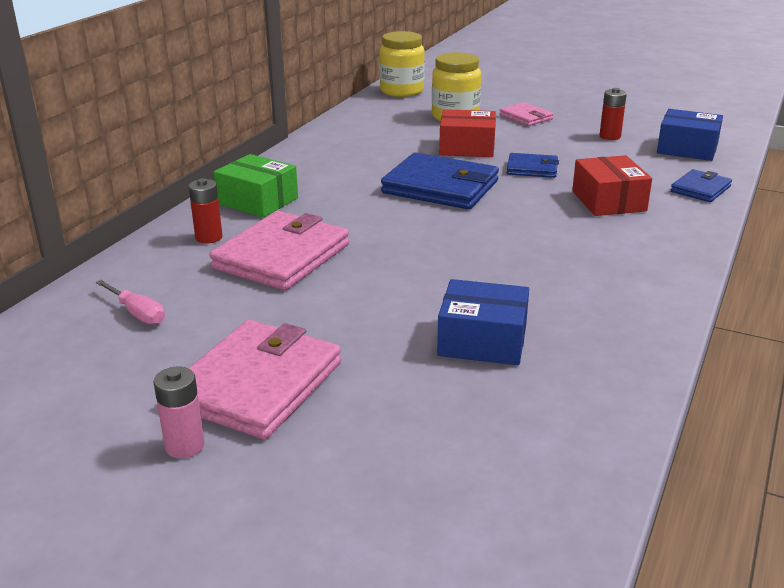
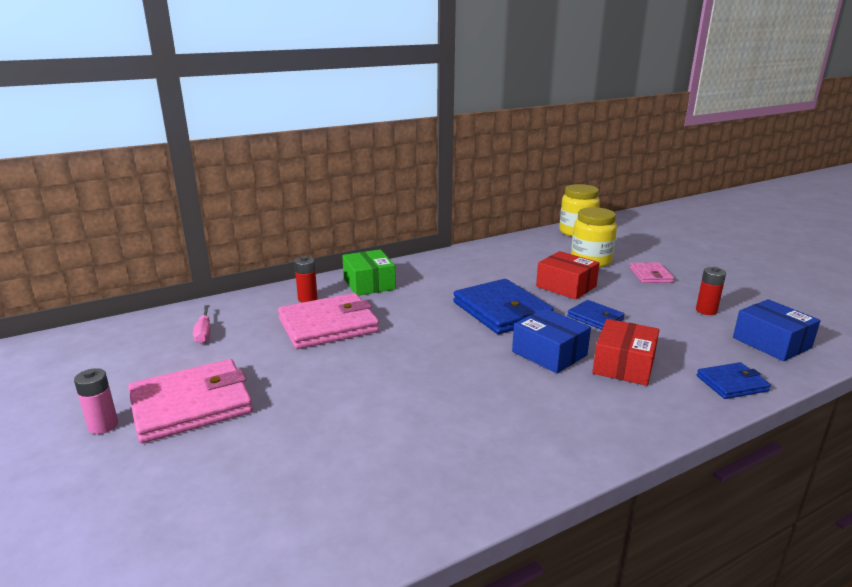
camera: 35 degrees right, 5 degrees down
(482, 340) = (360, 438): blue box -> blue box (549, 353)

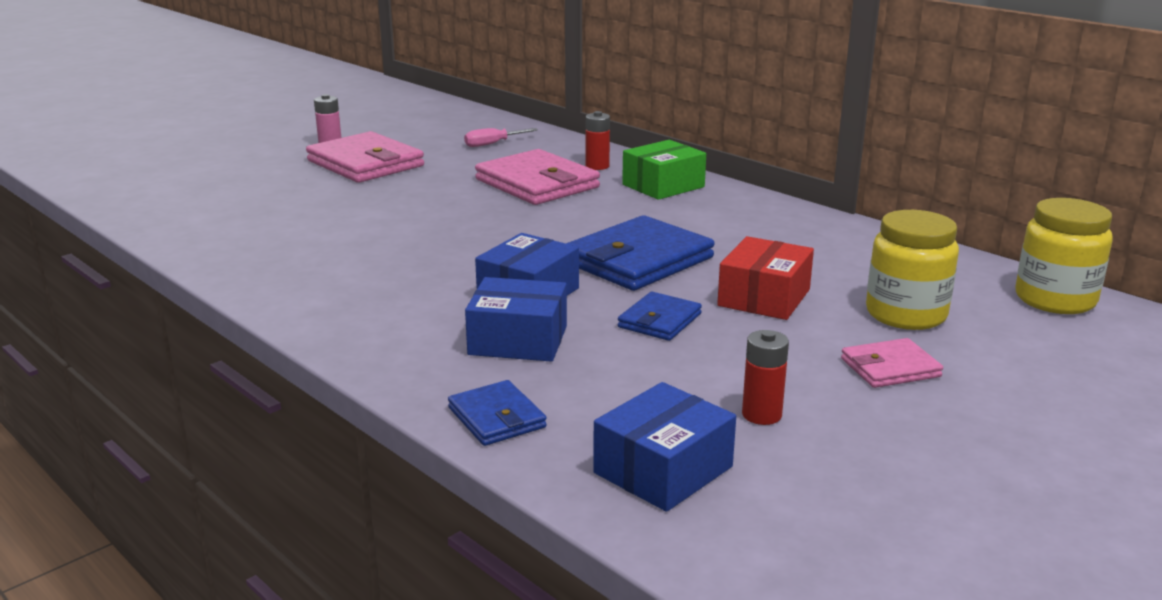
camera: 75 degrees right, 0 degrees up
(623, 365) = (518, 340): red box -> blue box

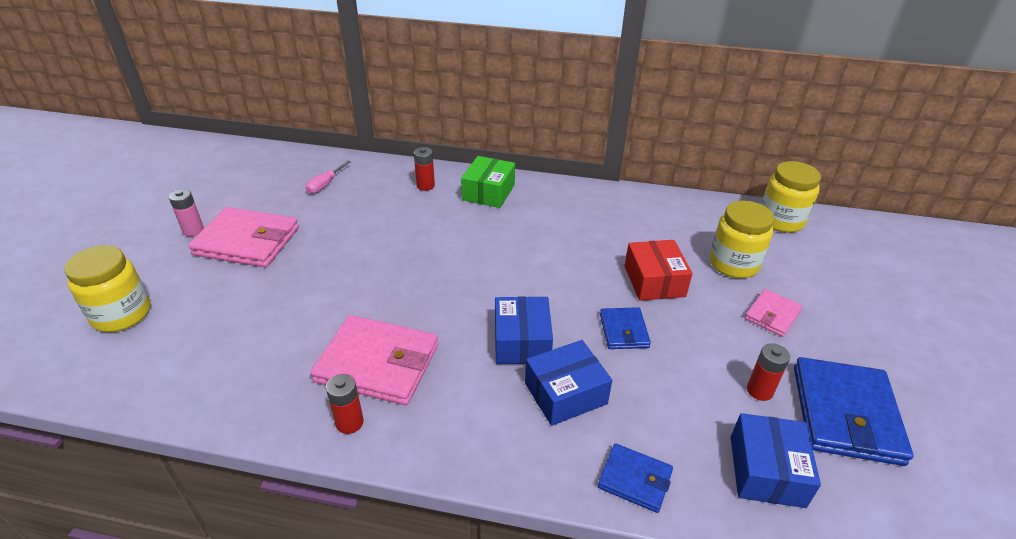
camera: 35 degrees left, 15 degrees up
(206, 180) = (122, 314): none -> yellow jar
(287, 291) = (349, 422): none -> red battery
(537, 183) = (404, 219): pink wallet -> pink wallet (378, 363)
(638, 260) = (551, 276): blue wallet -> blue wallet (846, 414)

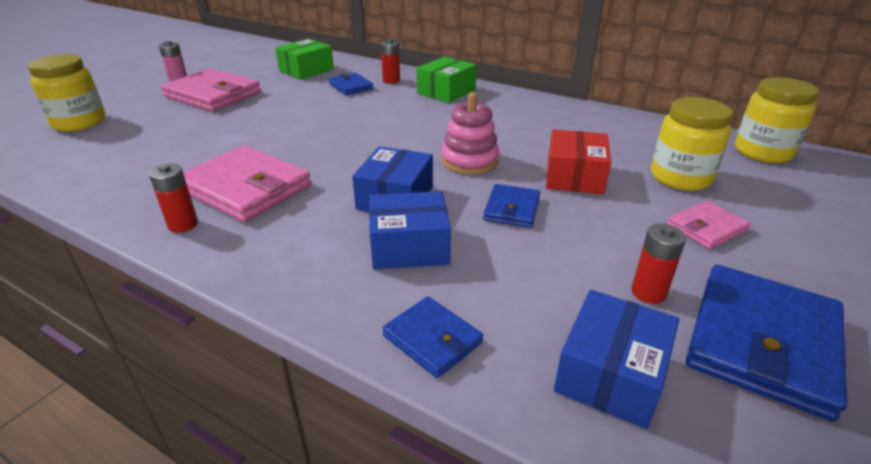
camera: 20 degrees right, 5 degrees down
(325, 184) = (306, 70): pink screwdriver -> green box
(389, 202) = (351, 87): none -> blue wallet
(560, 282) = (469, 161): none -> pink stacking toy

